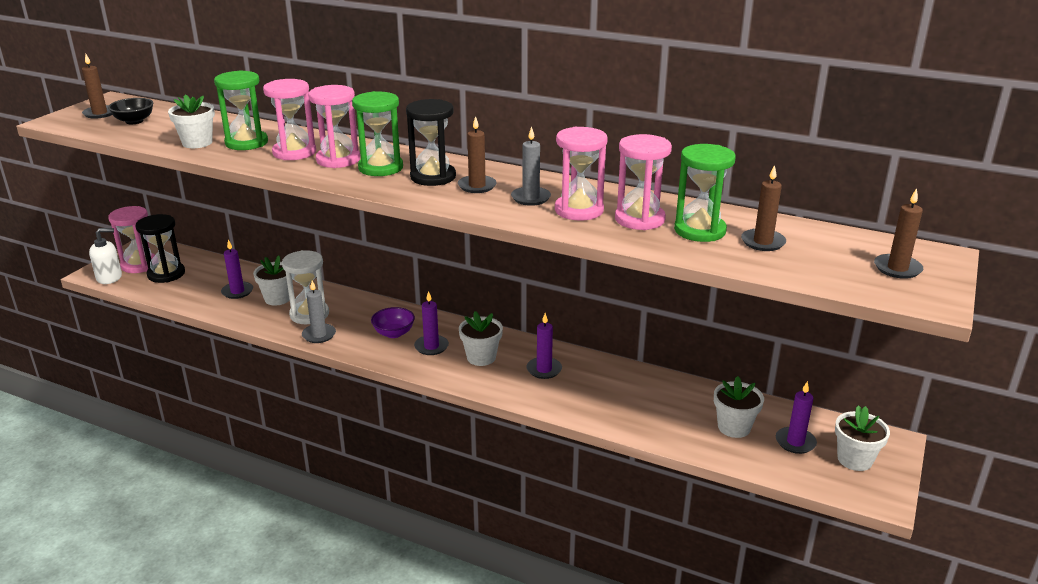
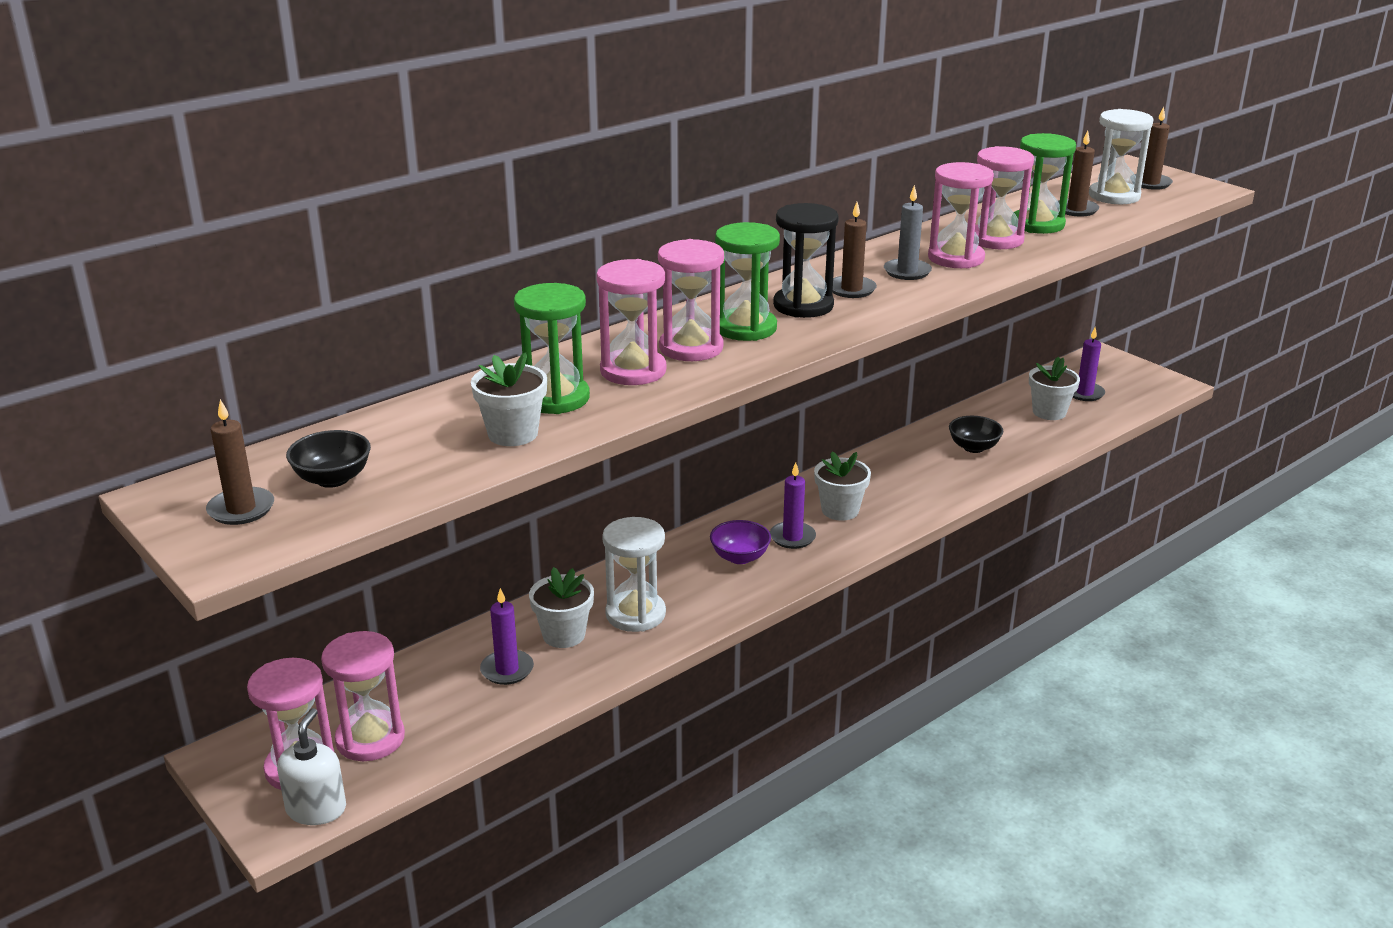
camera: 65 degrees left, 0 degrees up
(166, 274) = (370, 739): black hourglass -> pink hourglass
(319, 335) = (700, 615): grey candle -> none
(544, 369) = (891, 479): purple candle -> none
(629, 398) = (973, 447): none -> black bowl
(828, 255) = (1114, 196): none -> white hourglass
(854, 459) = (1120, 378): white flower pot -> none

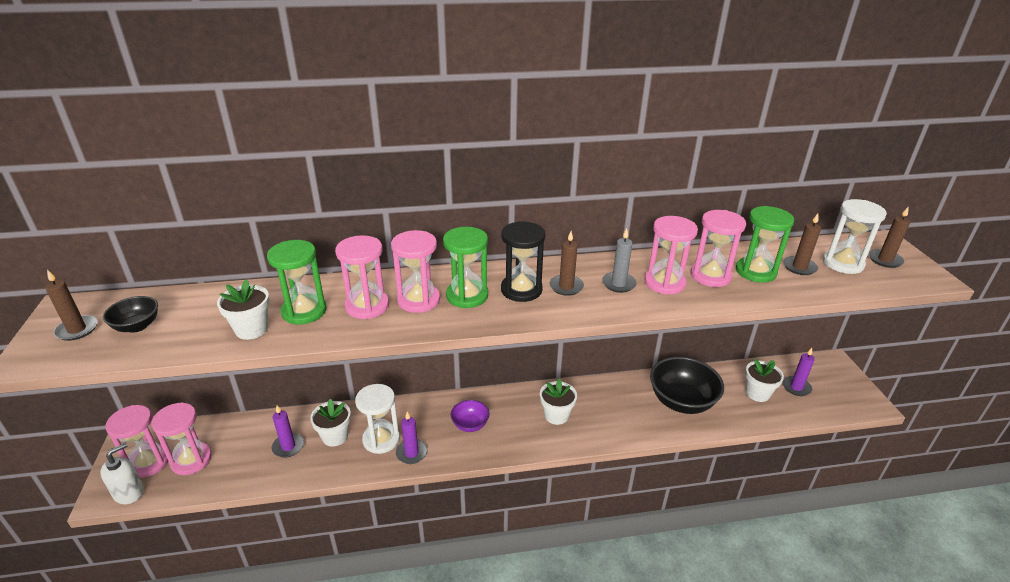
camera: 30 degrees right, 5 degrees up
(792, 537) = (511, 423): purple candle -> purple candle (411, 453)
(973, 447) = (681, 401): black bowl -> black bowl, size x1.92

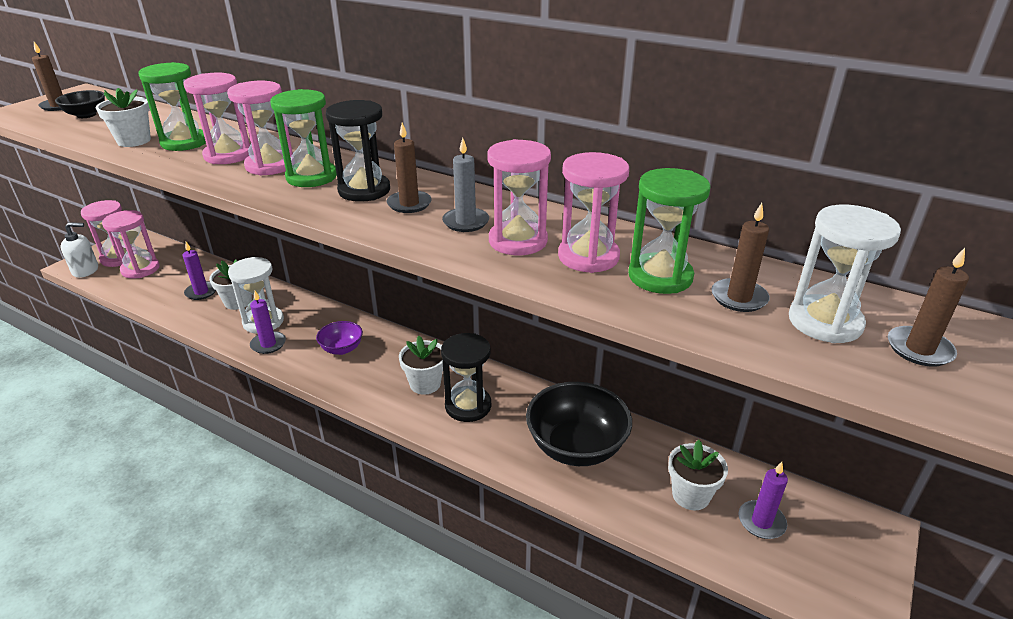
camera: 40 degrees right, 0 degrees up
(599, 413) = (468, 406): none -> black hourglass

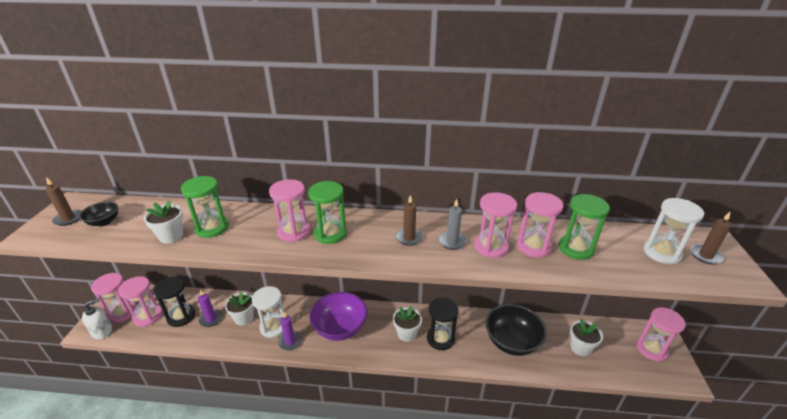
camera: 25 degrees left, 0 degrees up
(228, 155) = (256, 231): pink hourglass -> pink hourglass (651, 349)
(342, 349) = (340, 328): purple bowl -> purple bowl, size x1.92
(364, 190) = (373, 235): black hourglass -> black hourglass (181, 316)
(739, 298) = (618, 250): brown candle -> none
(761, 522) = (617, 349): purple candle -> none

